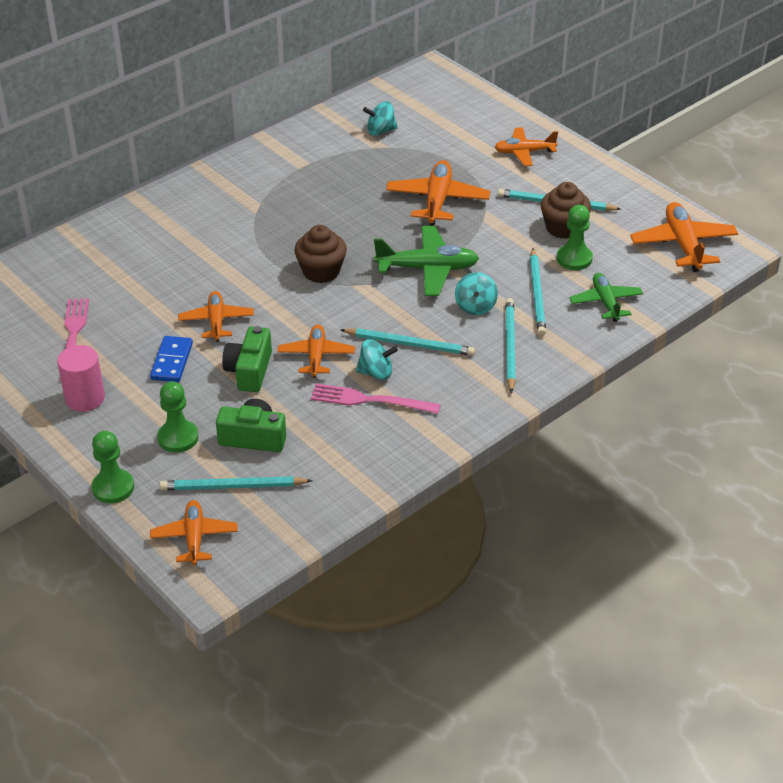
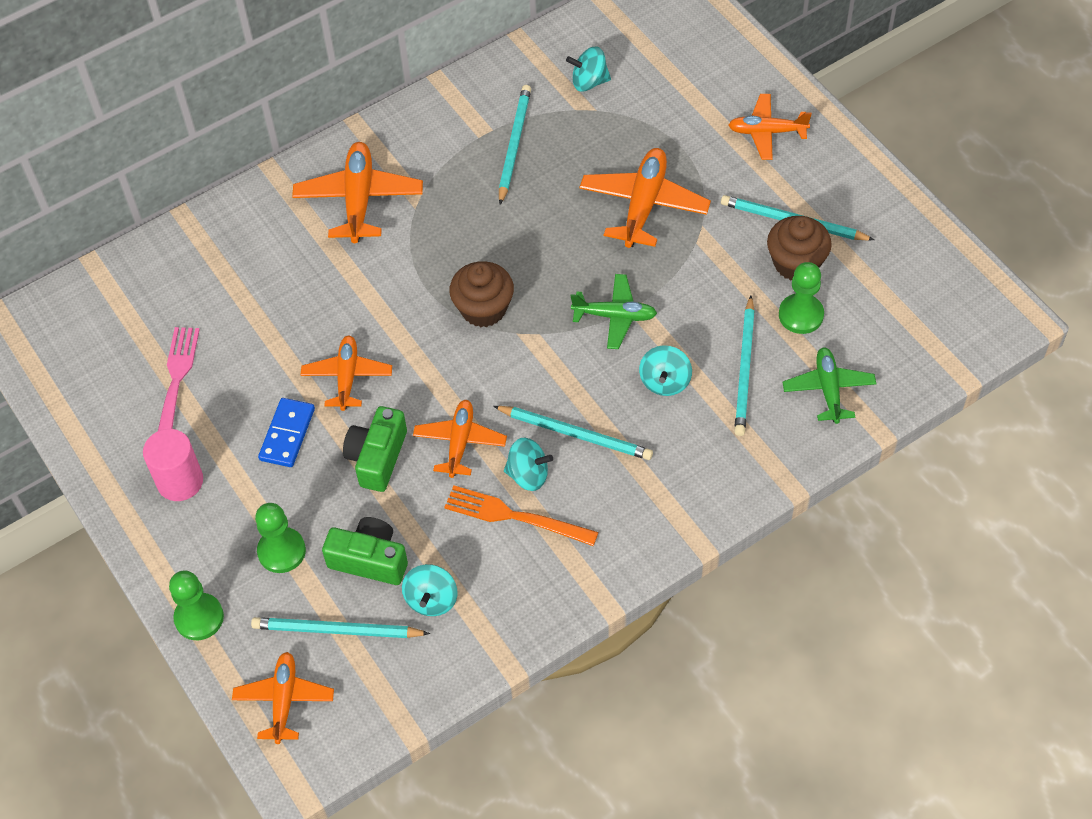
camera: 10 degrees right, 15 degrees up
(310, 460) = (431, 599): none -> turquoise spinning top
(370, 400) = (515, 516): pink fork -> orange fork
(427, 269) = (615, 316): green plane -> green plane, size x0.66
(510, 346) = (697, 448): turquoise pencil -> turquoise pencil (514, 145)
(683, 244) = (944, 303): orange plane -> orange plane (359, 199)

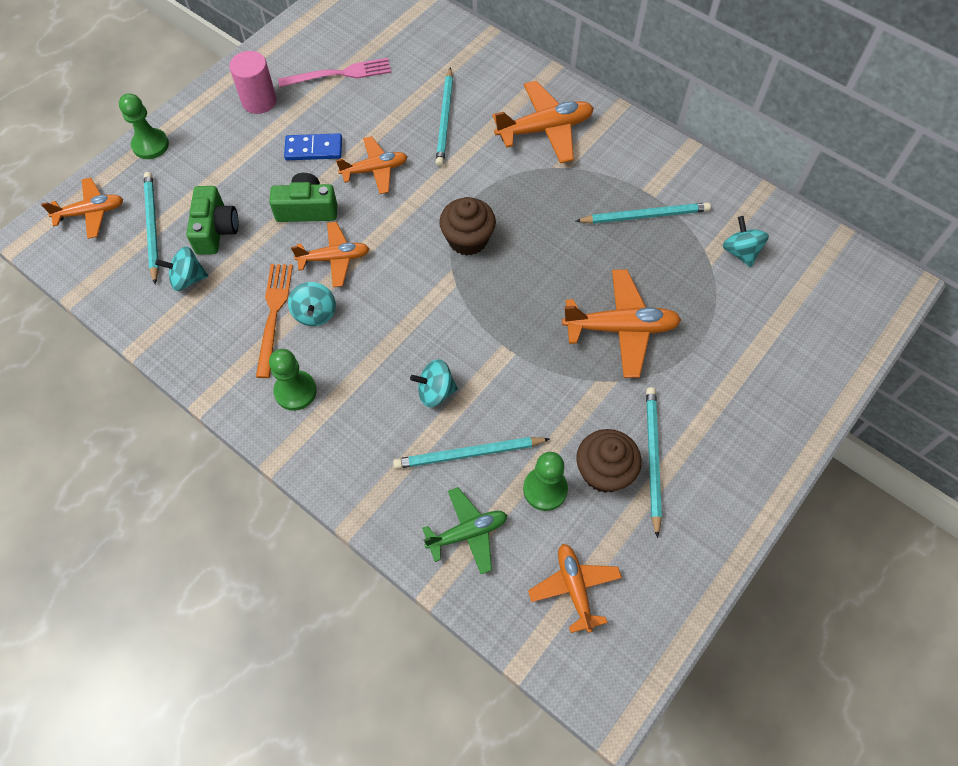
camera: 70 degrees right, 5 degrees up
(281, 551) = (213, 175): green pawn -> green pawn (295, 391)
(575, 434) = (363, 337): turquoise pencil -> turquoise pencil (445, 119)
(615, 316) = (492, 336): green plane -> none
(767, 132) = (751, 410): orange plane -> orange plane (574, 588)

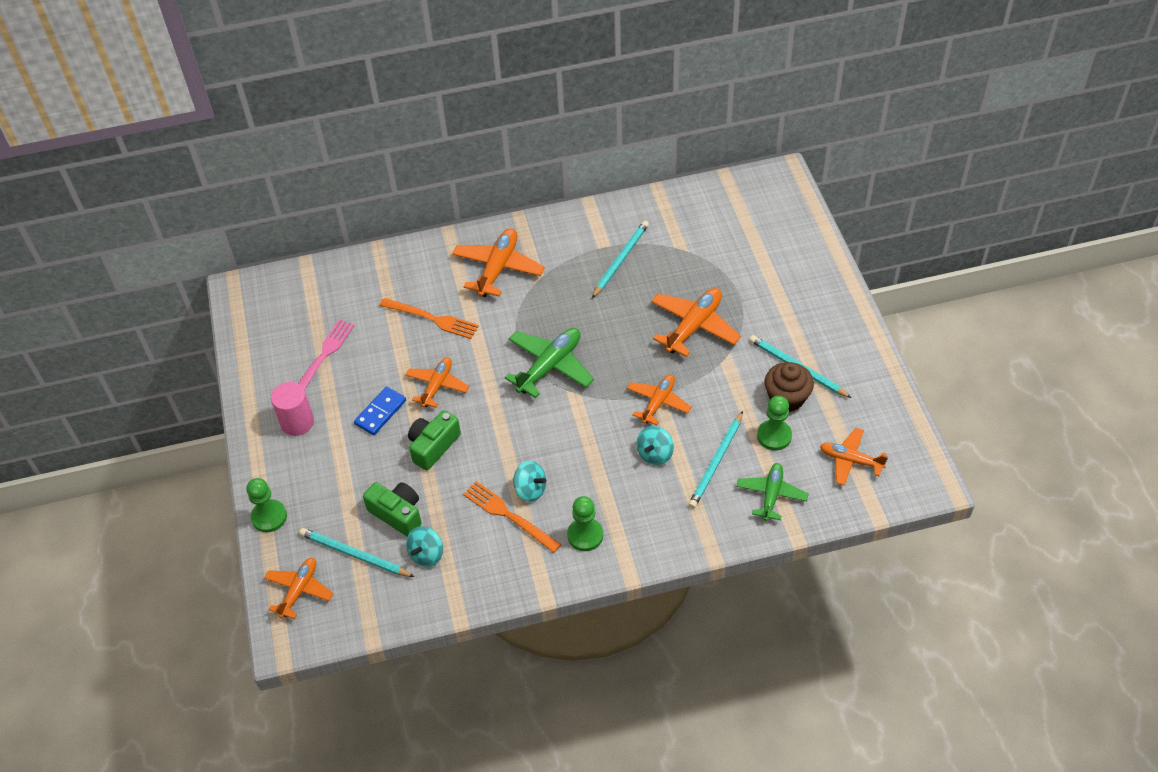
camera: 50 degrees left, 10 degrees down
(334, 258) = (493, 453): orange plane -> orange plane (658, 402)
(445, 119) = (432, 319): turquoise pencil -> orange fork
(467, 239) = (550, 366): brown cupcake -> green plane
(740, 252) = (692, 231): turquoise spinning top -> none

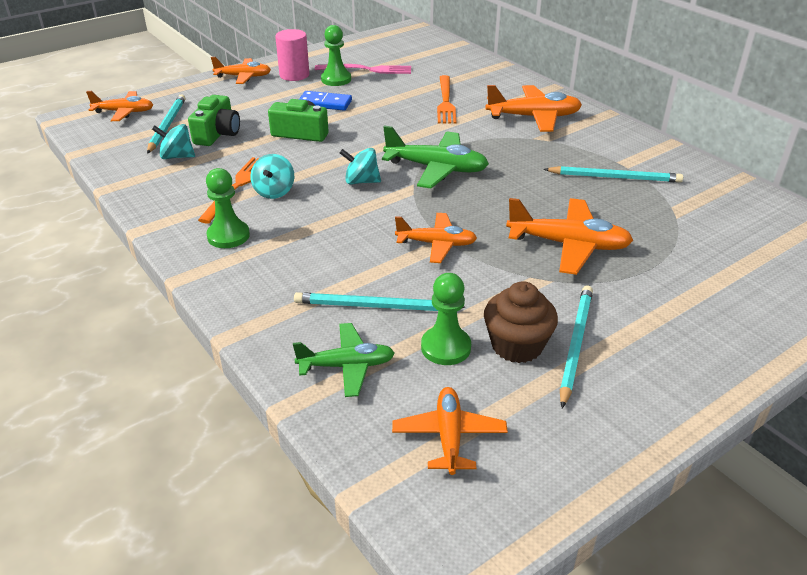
camera: 65 degrees right, 15 degrees down
(269, 517) = (194, 85): green pawn -> green pawn (336, 79)
(437, 386) = (371, 120): orange plane -> orange plane (243, 77)
(655, 454) = (361, 257): turquoise spinning top -> turquoise spinning top (361, 181)

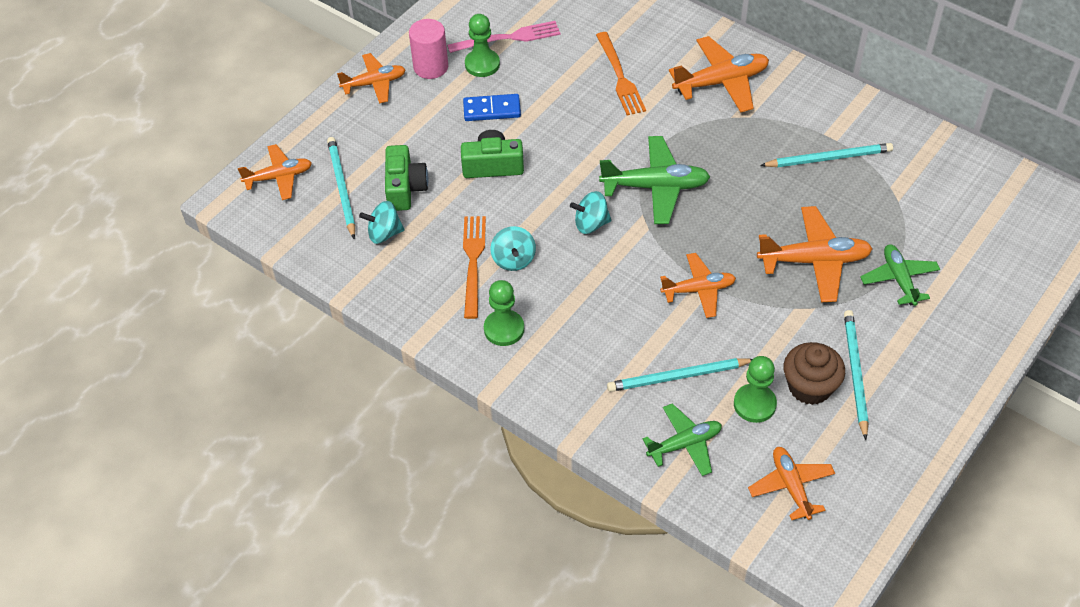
camera: 15 degrees left, 15 degrees up
(657, 276) = (899, 279): none -> green plane

